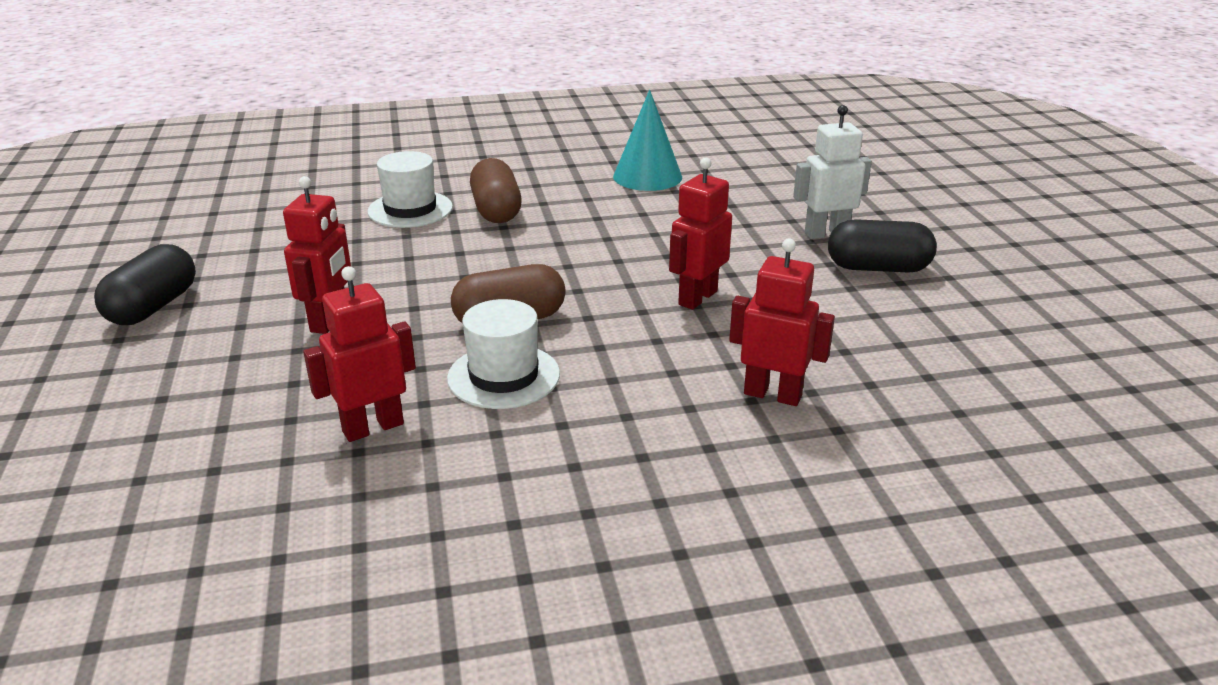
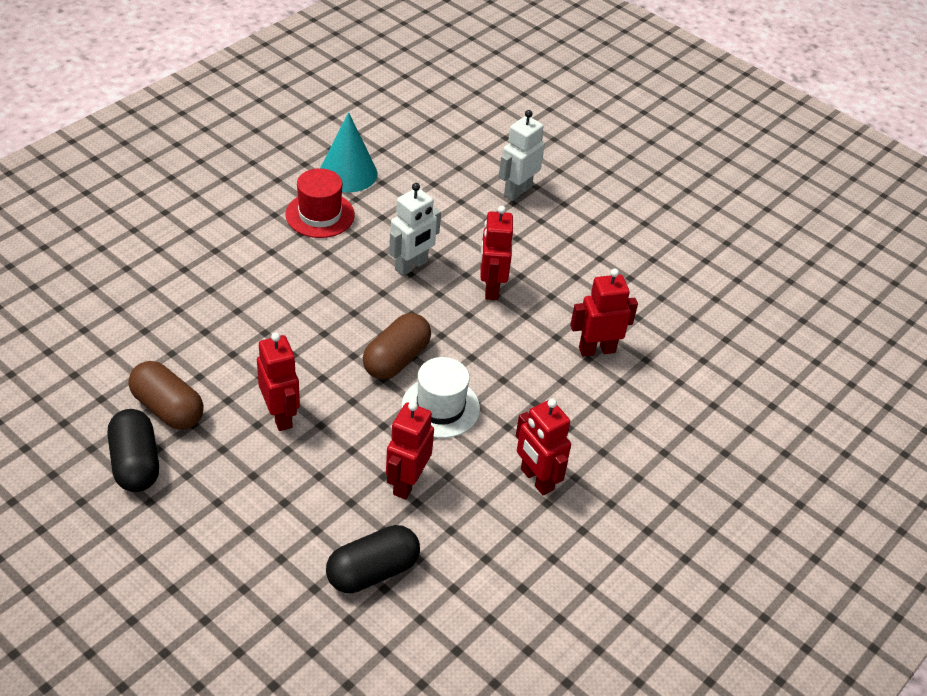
camera: 40 degrees left, 15 degrees up
(410, 209) = (208, 281): white hat -> none
(496, 210) = (276, 256): brown capsule -> brown capsule (168, 408)
(531, 492) = (536, 479): none -> red robot
(579, 196) = (320, 215): none -> red hat
(626, 255) = (411, 266): none -> white robot
(878, 268) = (572, 214): black capsule -> black capsule (373, 571)

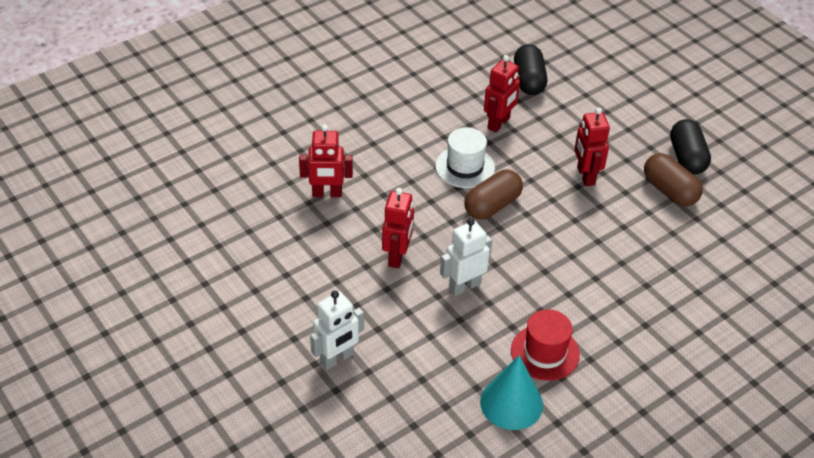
camera: 165 degrees left, 0 degrees up
(373, 571) = (528, 81): black capsule -> black capsule turned 75 degrees counterclockwise
(536, 479) = (409, 114): red robot -> none

